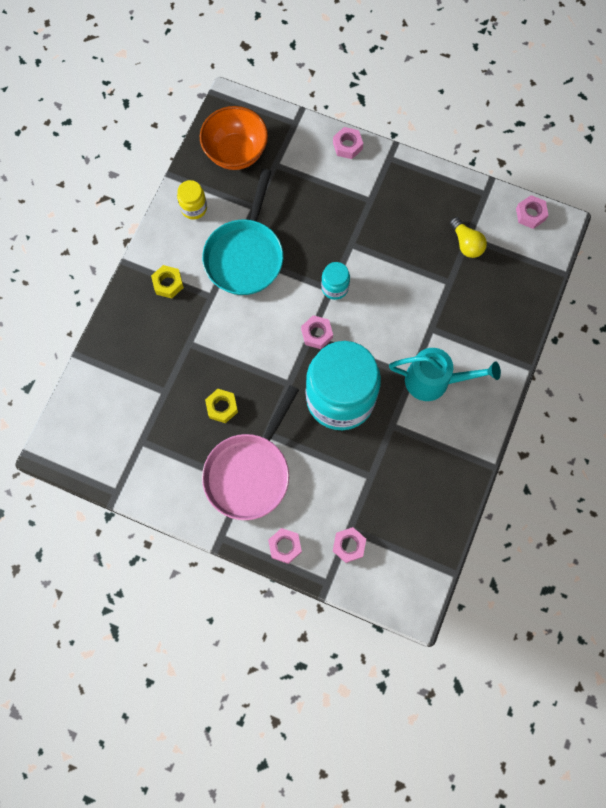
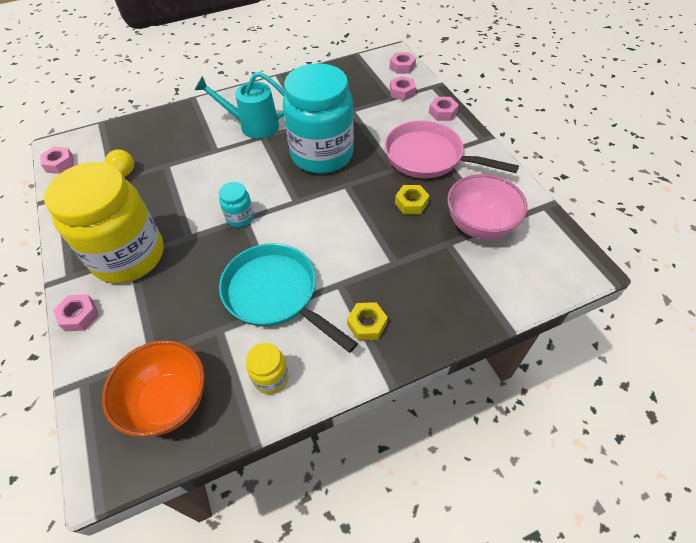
camera: 135 degrees left, 20 degrees down
(154, 428) = (479, 225): none -> pink bowl
(245, 255) = (275, 294): turquoise pan -> turquoise pan turned 105 degrees counterclockwise
(250, 472) = (428, 157): pink pan -> pink pan turned 135 degrees counterclockwise
(317, 334) = (290, 199): pink nut -> pink nut (402, 67)
(371, 199) = (129, 256): none -> yellow jar
(434, 381) = (253, 126): turquoise watering can -> turquoise watering can turned 45 degrees counterclockwise

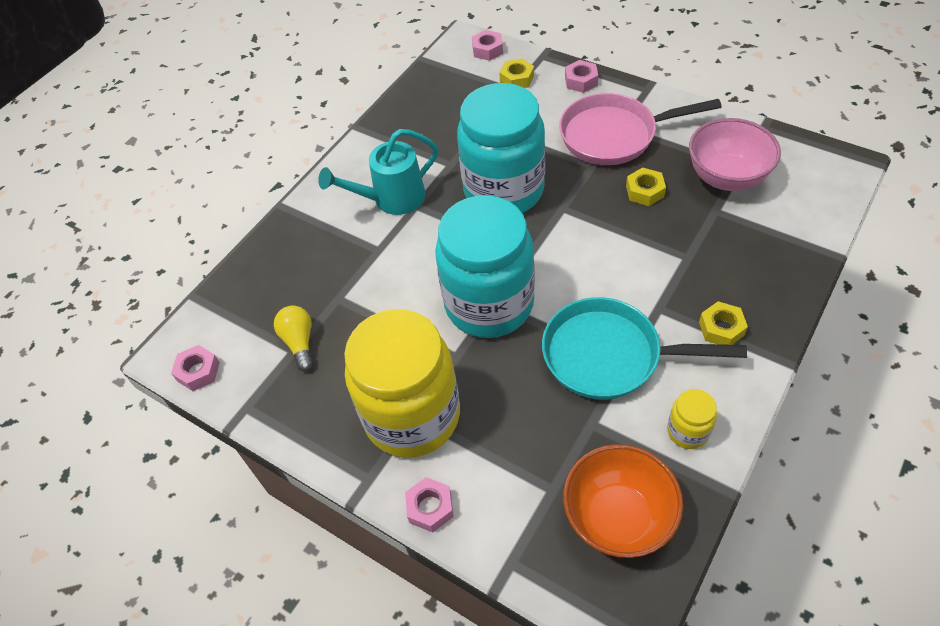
camera: 30 degrees left, 0 degrees up
(240, 217) = (489, 304): turquoise jar -> turquoise jar, size x2.42
(402, 92) = (517, 79): pink nut -> yellow nut

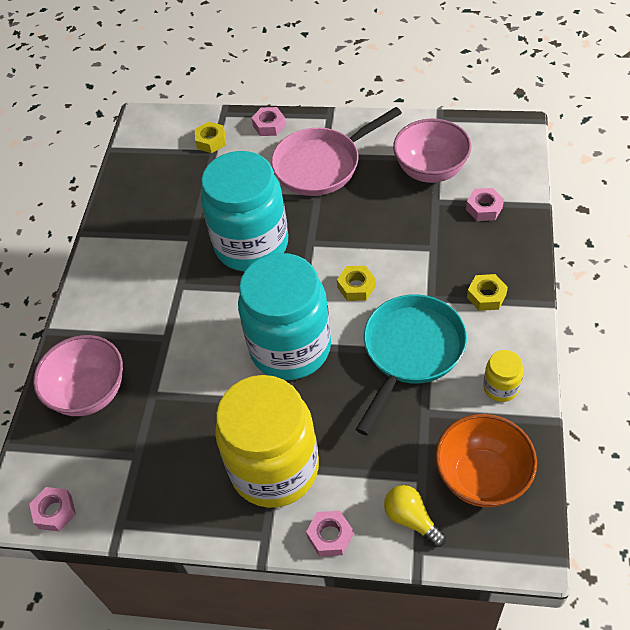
camera: 25 degrees left, 0 degrees up
(284, 275) = (90, 393): none -> pink bowl
(299, 342) = (138, 447): yellow light bulb -> yellow light bulb (411, 519)
(391, 199) = (154, 288): turquoise watering can -> none
(487, 50) = (170, 122): pink nut -> pink nut (484, 208)
(609, 355) = (411, 352): turquoise pan -> turquoise pan turned 135 degrees clockwise
(645, 191) = (371, 204): yellow nut -> yellow nut (356, 287)

